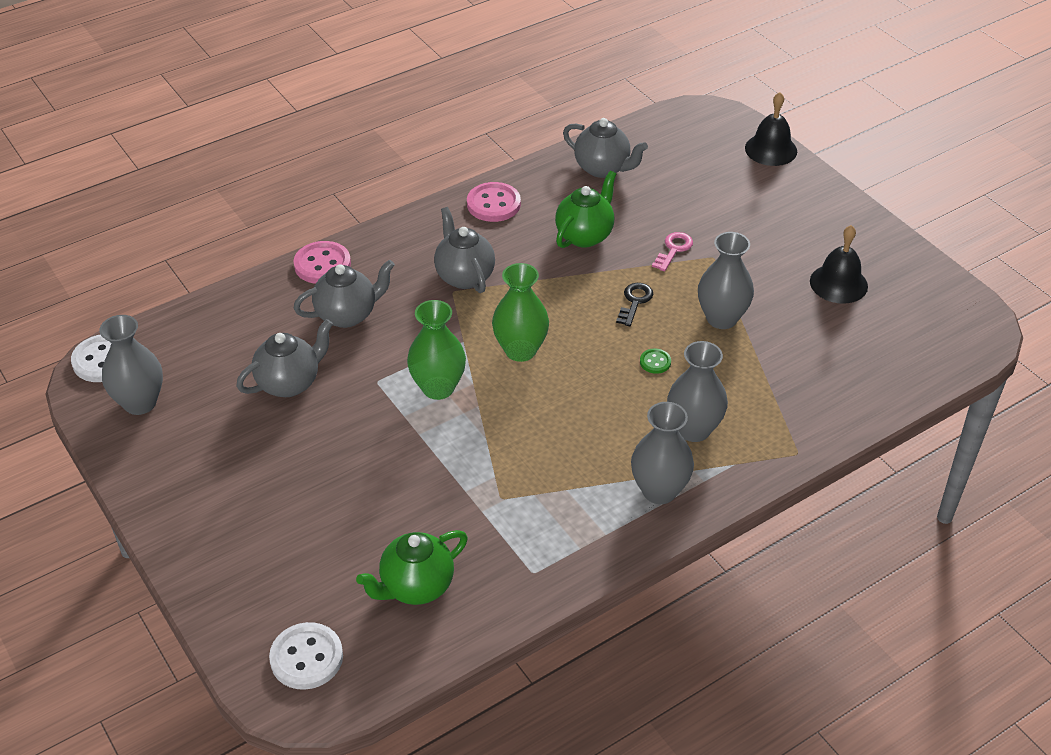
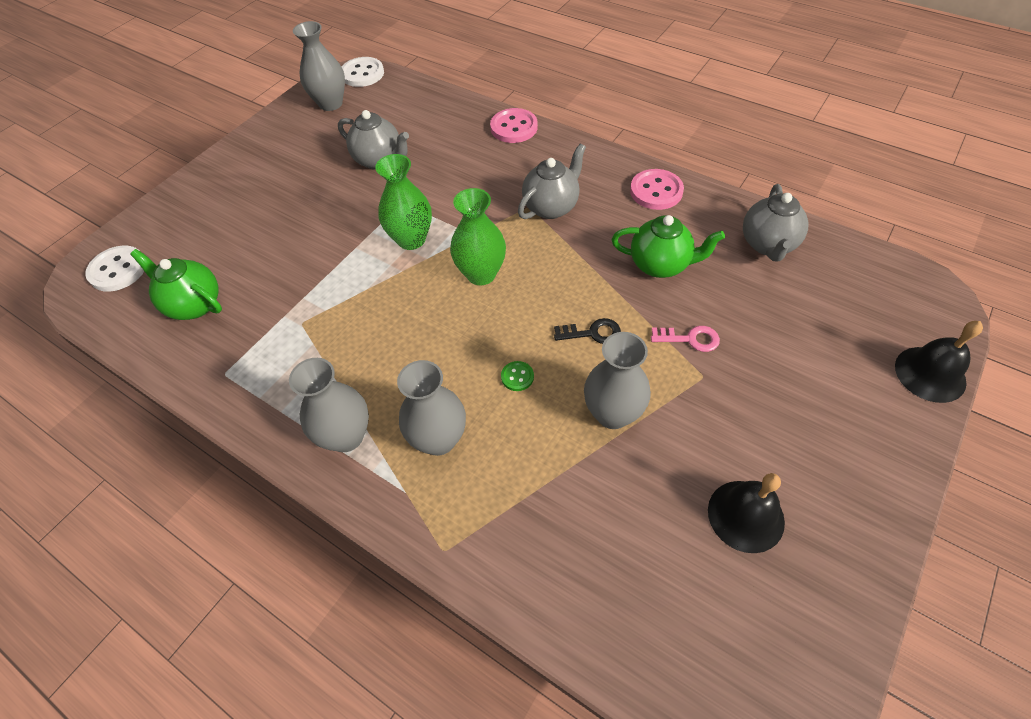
camera: 70 degrees right, 10 degrees up
(347, 315) = (466, 161): grey teapot -> none

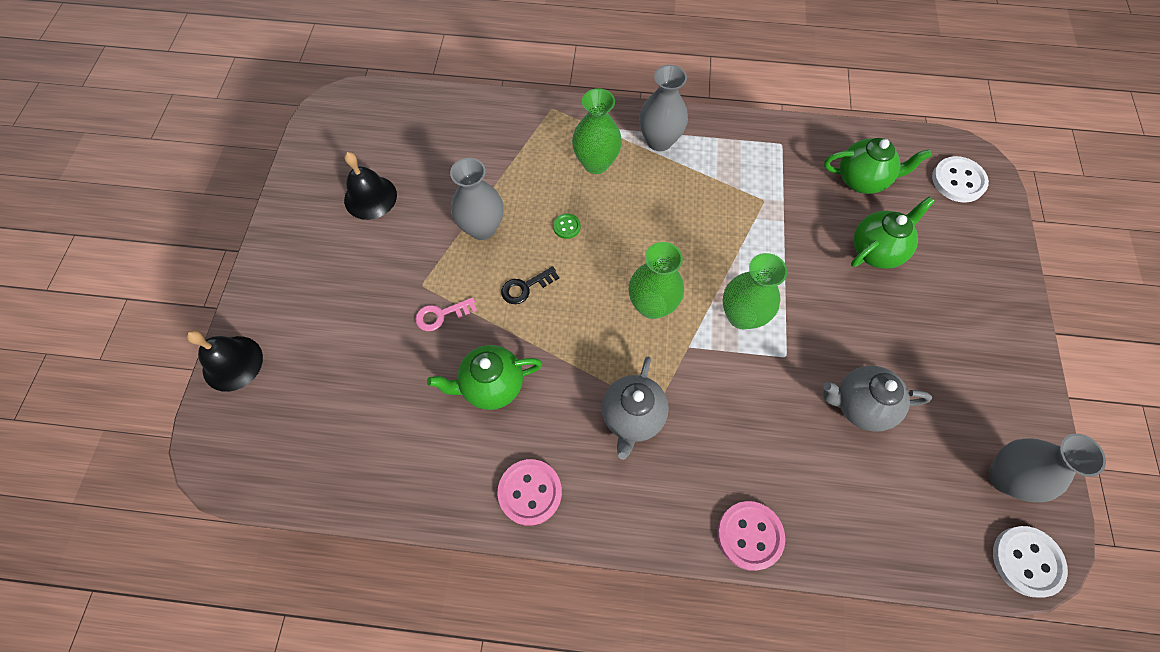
camera: 150 degrees right, 10 degrees up
(254, 244) = (876, 250): none -> green teapot
(438, 439) = (596, 163): grey vase -> green vase
(768, 245) = (390, 460): grey teapot -> none

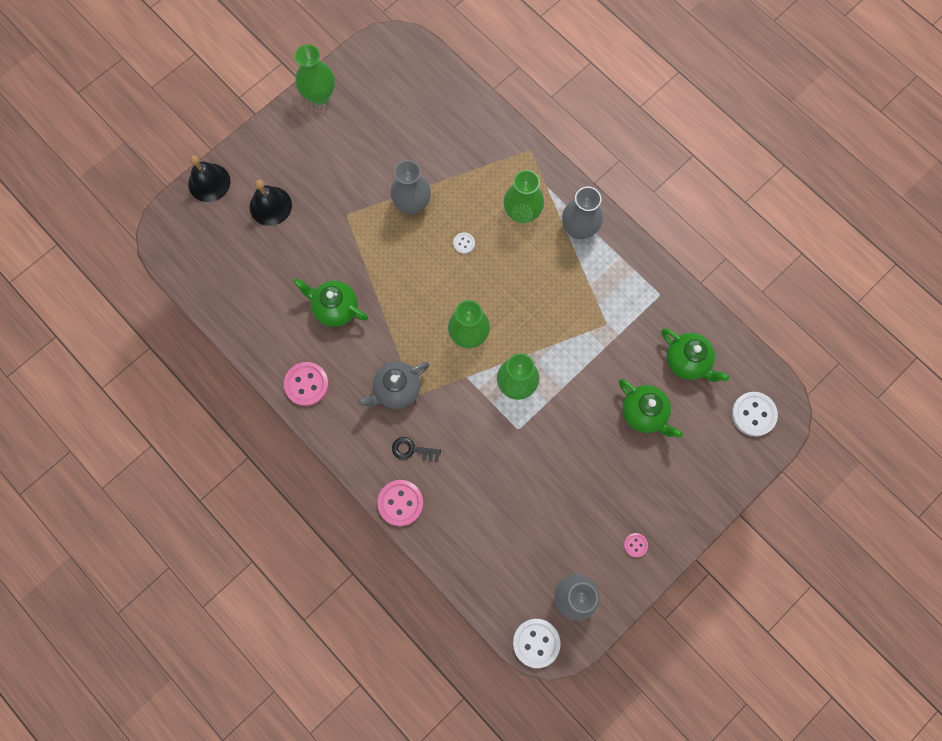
camera: 40 degrees right, 10 degrees up
(295, 196) = (319, 95): none -> green vase
(370, 197) = (362, 130): black bell -> black bell (270, 206)
(441, 315) = (342, 243): pink key -> none
(525, 287) = (405, 264): black key -> black key (412, 450)
(566, 227) = (464, 243): green button -> white button
(860, 405) = (532, 491): grey teapot -> none
(876, 250) = (644, 413): green teapot -> green teapot turned 45 degrees clockwise
(999, 375) = (635, 545): none -> pink button

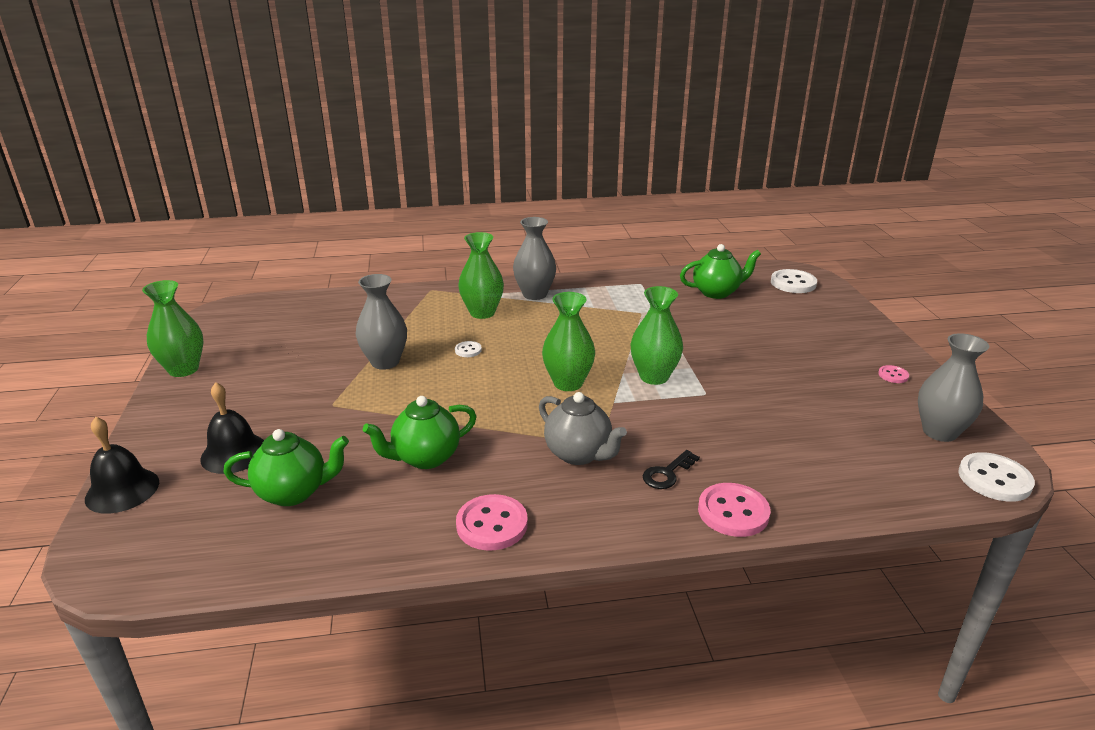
camera: 55 degrees left, 45 degrees down
(396, 390) = (579, 454): grey teapot -> grey teapot turned 45 degrees counterclockwise
(644, 413) = (749, 325): green teapot -> green teapot (294, 492)

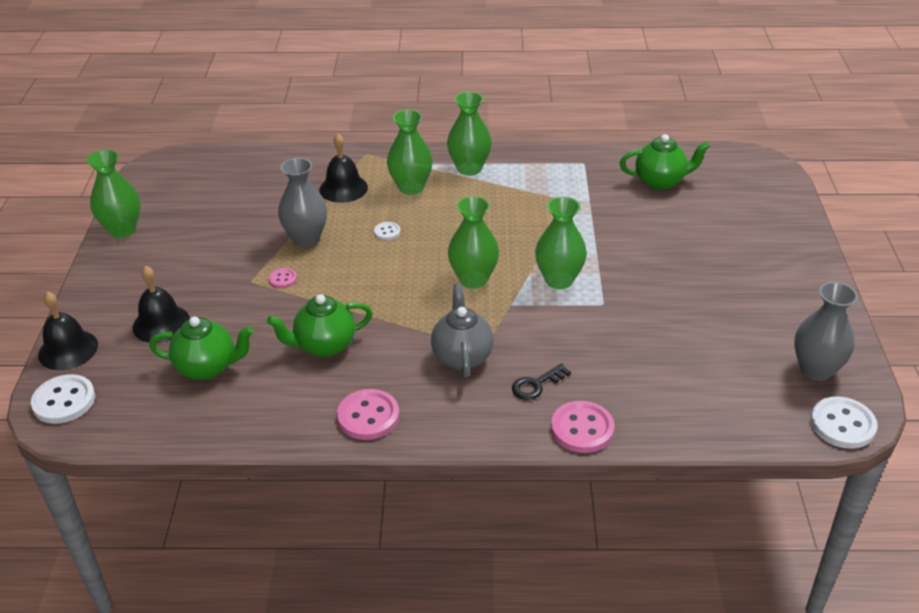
camera: 10 degrees right, 10 degrees up
(415, 318) = (343, 188): none -> black bell
(534, 294) = (469, 168): grey vase -> green vase
(579, 454) = (462, 356): grey teapot -> grey teapot turned 150 degrees counterclockwise
(793, 283) = (748, 176): white button -> white button (64, 401)
(893, 375) = (801, 301): pink button -> pink button (283, 279)

